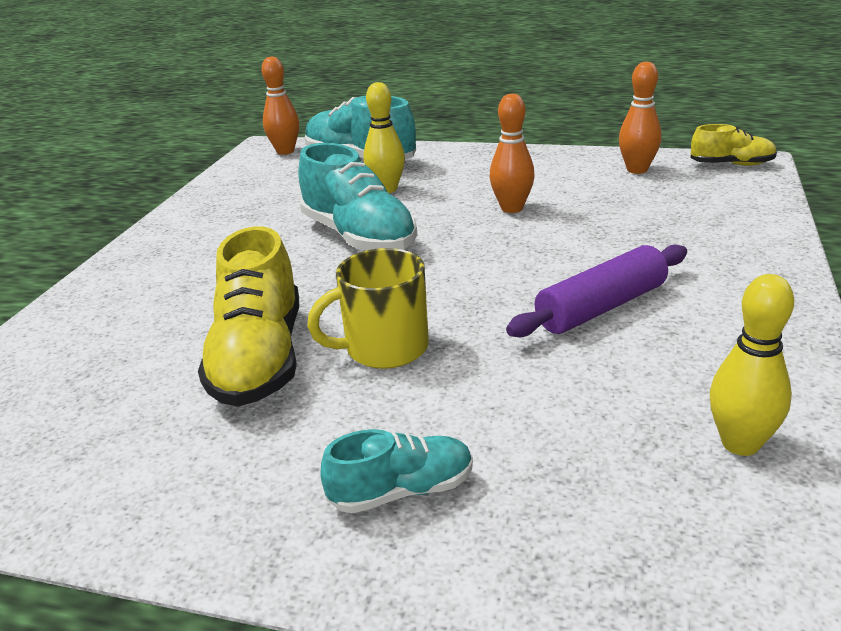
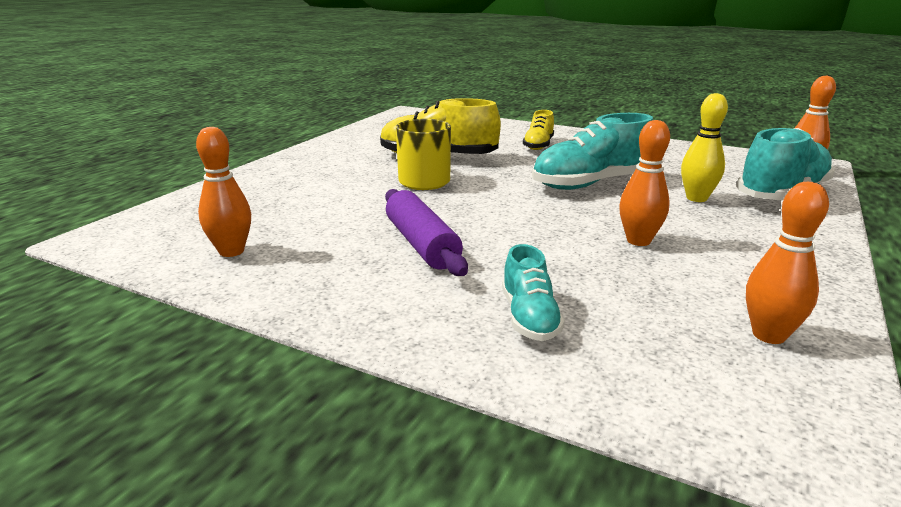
camera: 100 degrees right, 5 degrees down
(402, 491) = (300, 176): turquoise shoe -> turquoise shoe (529, 317)
(731, 164) = (809, 433): yellow shoe -> yellow shoe (538, 145)
(740, 443) = (231, 251): yellow bowling pin -> orange bowling pin

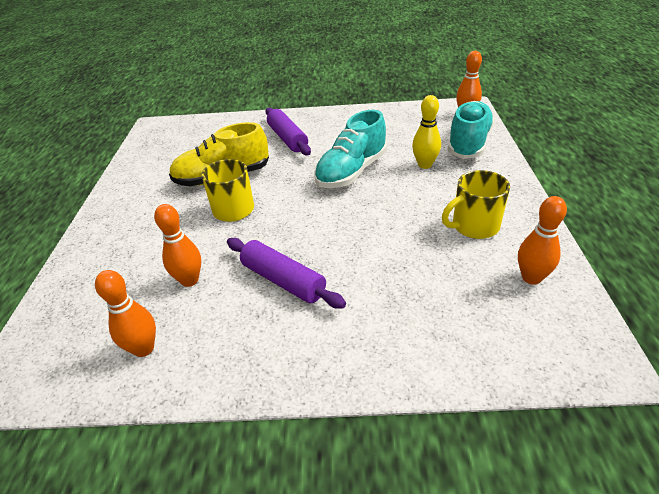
camera: 25 degrees left, 15 degrees up
(529, 317) = (401, 322): turquoise shoe -> none
(538, 145) = (287, 138): yellow shoe -> purple rolling pin
(638, 241) = (417, 221): orange bowling pin -> orange bowling pin (189, 280)
(719, 265) = (474, 226): none -> yellow mug

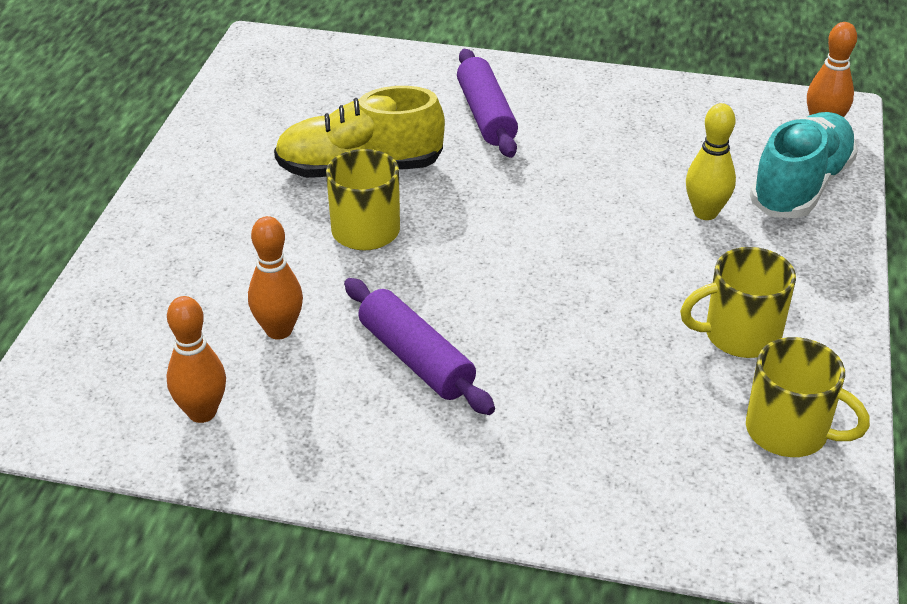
camera: 10 degrees right, 0 degrees up
(351, 172) = (576, 201): turquoise shoe -> none
(531, 278) = (789, 431): orange bowling pin -> yellow mug

